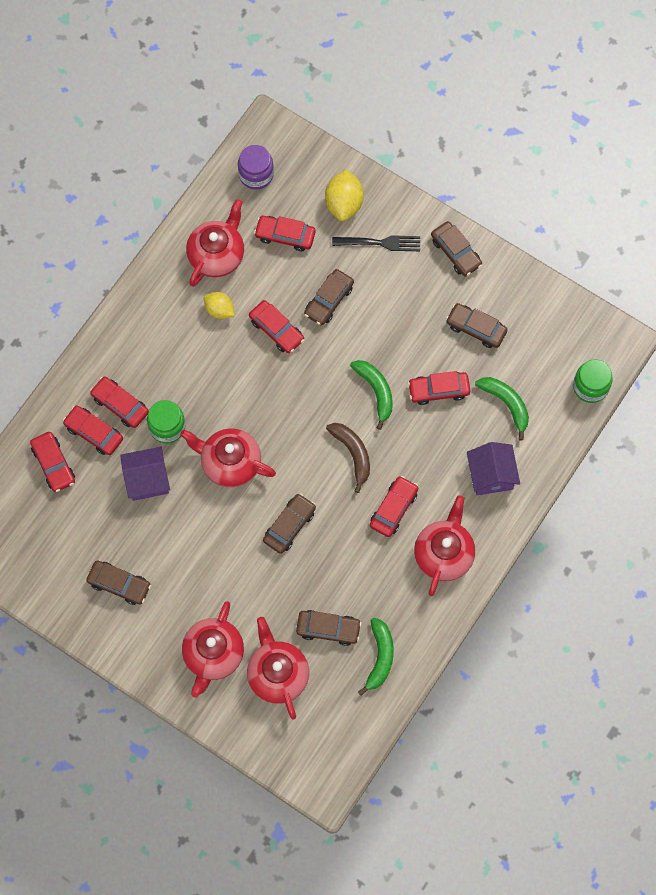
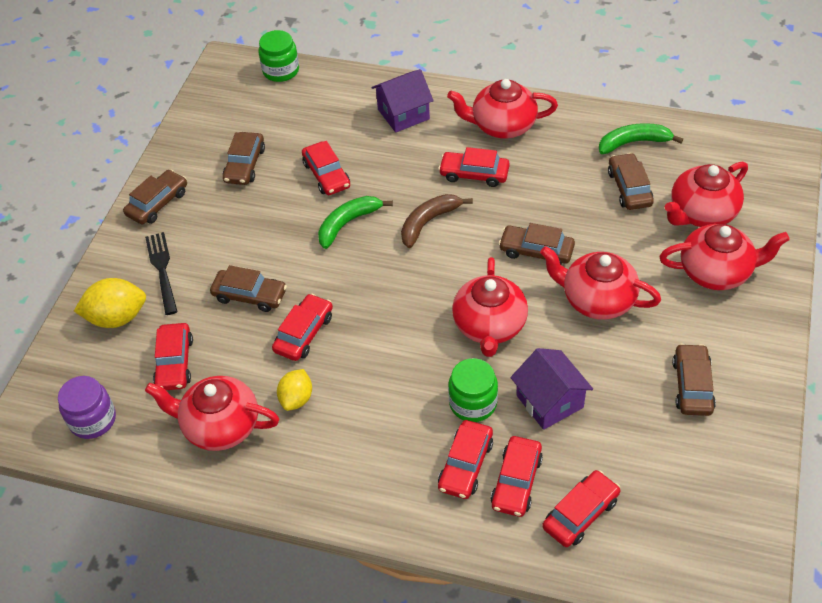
camera: 105 degrees left, 20 degrees down
(223, 551) = (596, 300): none -> red teapot
(506, 404) = (322, 122): green banana -> none

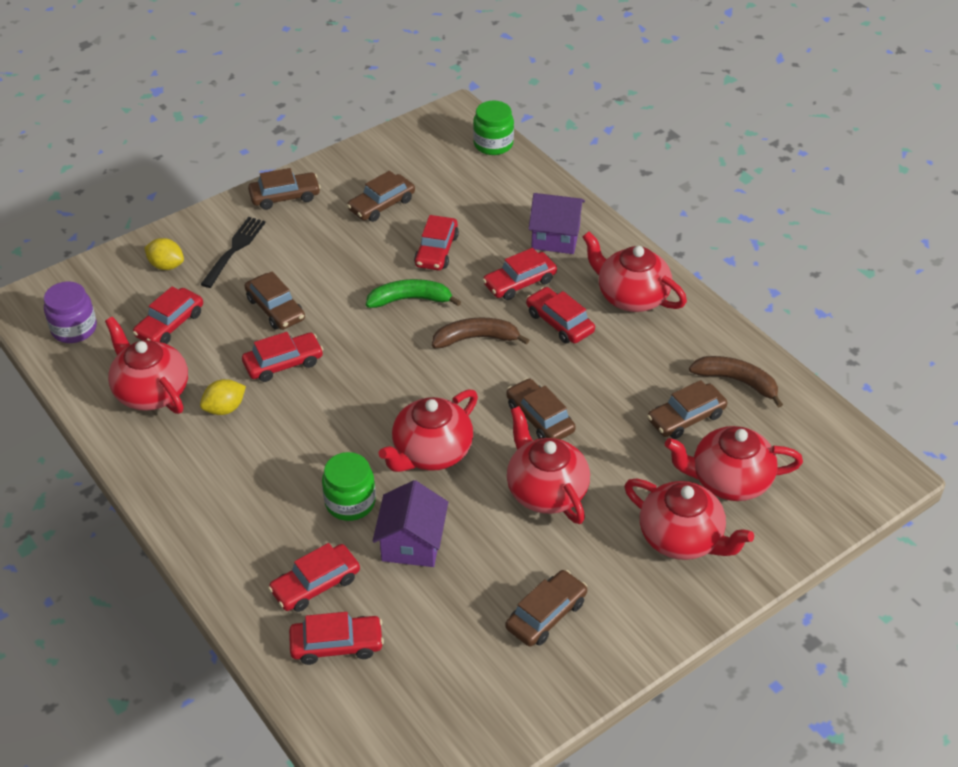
camera: 35 degrees right, 5 degrees down
(117, 318) = (166, 265): yellow lemon -> yellow lemon, size x0.65
(465, 465) = (292, 544): red car -> red car (519, 282)
(629, 188) = (686, 417): brown car -> brown car turned 150 degrees counterclockwise
(633, 143) = (736, 381): green banana -> brown banana

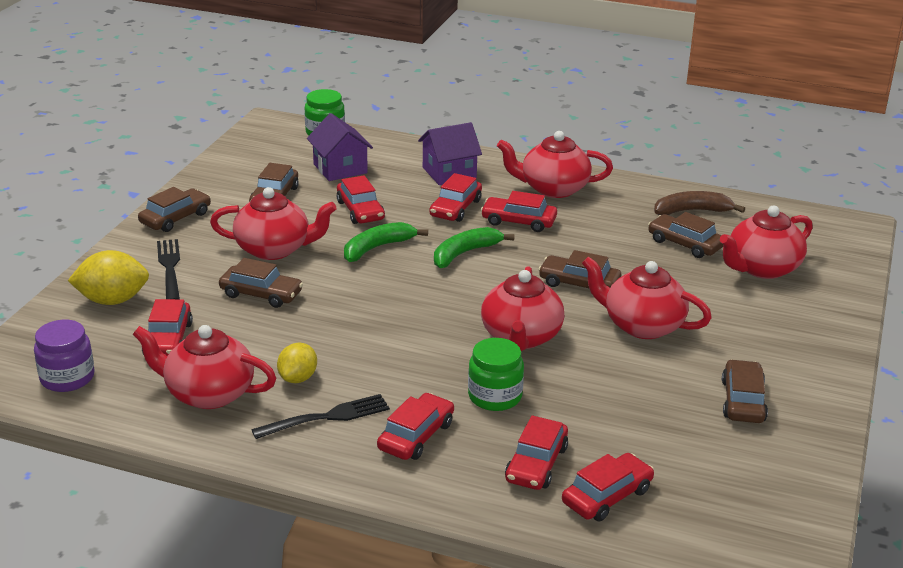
camera: 35 degrees left, 15 degrees down
(166, 265) = (112, 300): yellow lemon -> yellow lemon, size x1.53
(209, 457) = (326, 418): none -> black fork
(283, 363) = (315, 327): red car -> red car (416, 436)
(412, 543) = (581, 401): purple house -> purple house (340, 168)
(476, 338) = (464, 253): brown banana -> green banana
(682, 538) = (775, 314): red teapot -> red teapot (274, 249)
(686, 417) = (685, 244): brown car -> brown car turned 105 degrees clockwise

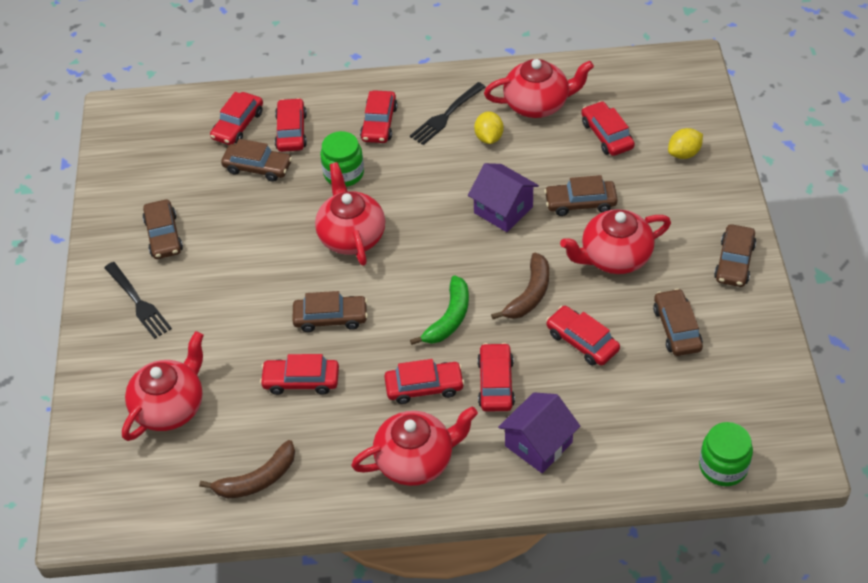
camera: 160 degrees right, 20 degrees up
(67, 378) = (640, 81): purple jar -> none
(112, 300) = (684, 153): yellow lemon -> yellow lemon, size x0.65
(170, 268) = (676, 202): black fork -> black fork (138, 302)
(340, 168) = (653, 403): purple house -> purple house (503, 210)
(377, 248) = (529, 294): green banana -> brown banana
(629, 252) = (301, 381): none -> red car
(641, 325) = (260, 286): red teapot -> none
(685, 244) = (251, 417): brown car -> brown car (257, 167)

